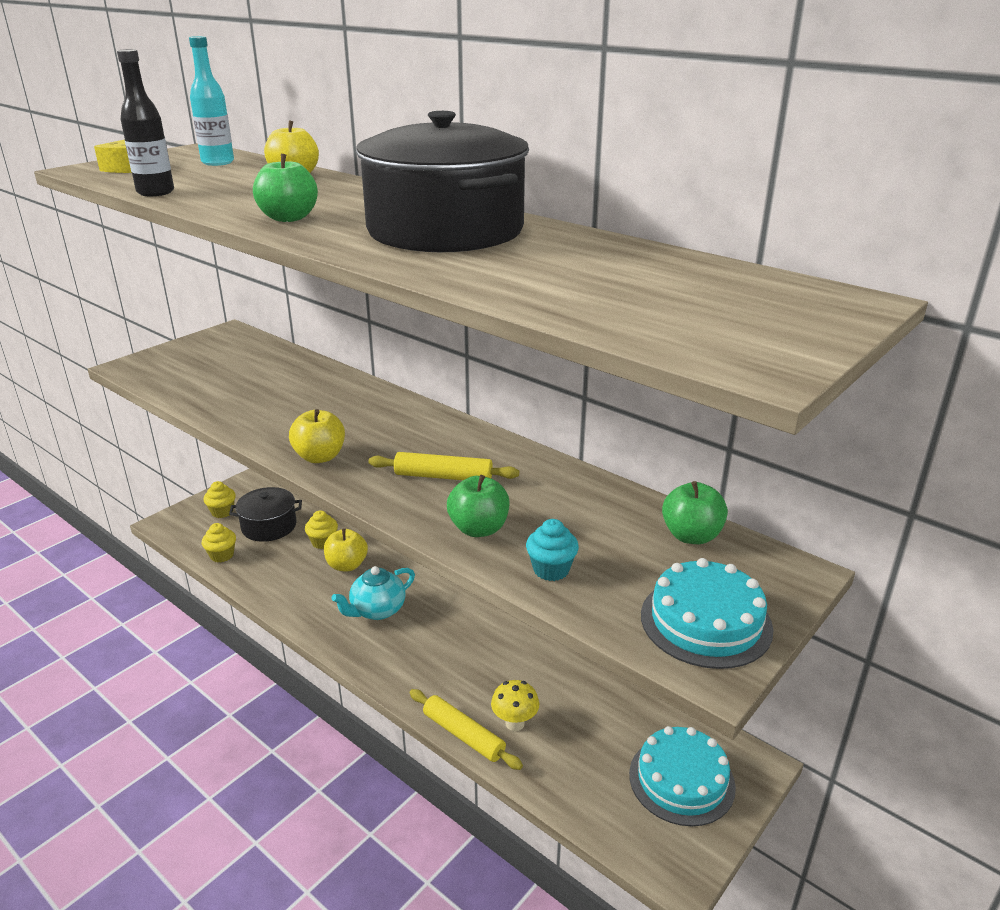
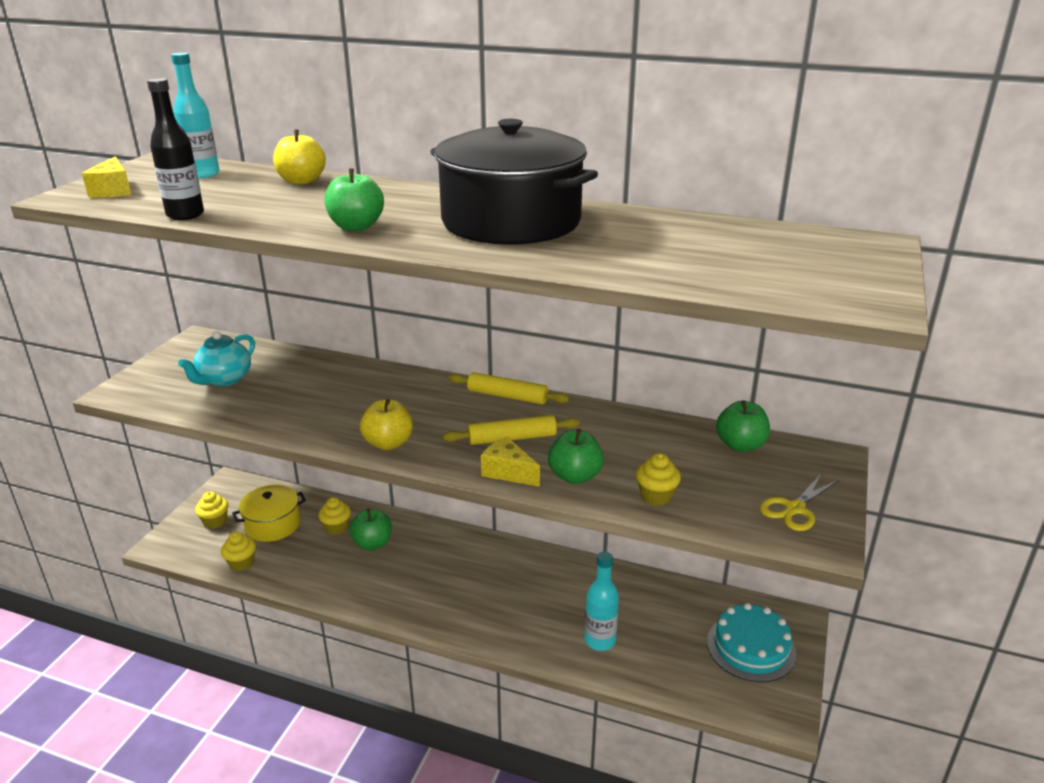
camera: 20 degrees left, 0 degrees up
(269, 526) = (273, 525): black pot -> yellow pot
(347, 565) = (372, 543): yellow apple -> green apple
(377, 610) = (425, 577): turquoise teapot -> turquoise teapot (224, 379)
(413, 509) = (508, 472): none -> yellow cheese
(463, 735) = (563, 663): yellow rolling pin -> yellow rolling pin (507, 396)
(515, 723) = (600, 641): yellow mushroom -> turquoise bottle
(551, 570) = (656, 496): turquoise cupcake -> yellow cupcake
(706, 621) = (794, 509): turquoise cake -> yellow scissors

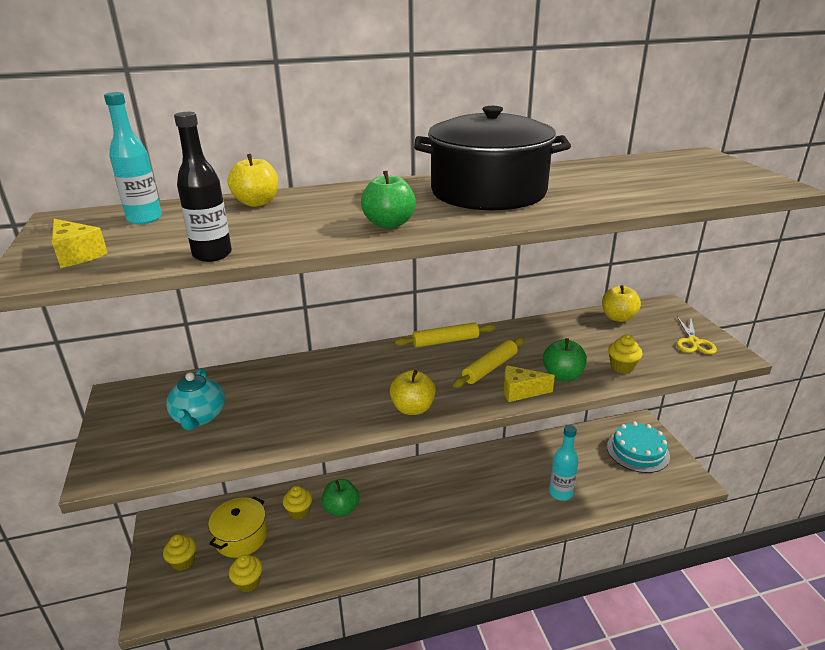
camera: 35 degrees left, 0 degrees up
(740, 445) = (618, 317): green apple -> yellow apple

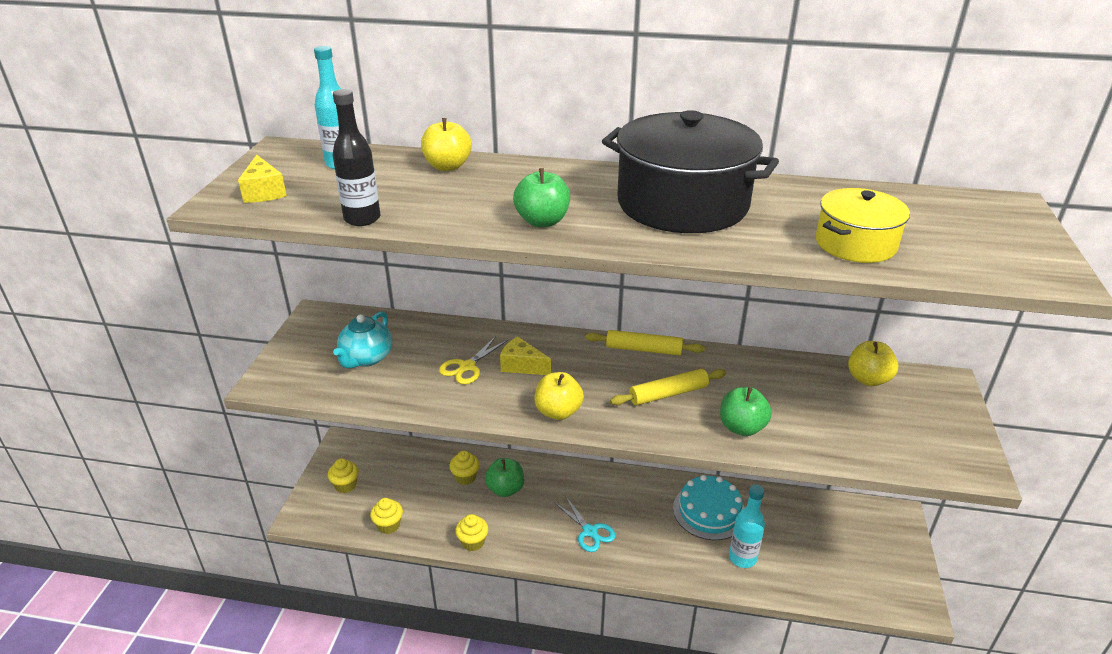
camera: 25 degrees right, 5 degrees up
(241, 537) = (403, 481): yellow pot -> yellow pot (855, 244)
(433, 517) = (589, 531): none -> turquoise scissors
(520, 391) = (681, 430): yellow cheese -> yellow cheese (522, 366)
(622, 367) = (820, 440): yellow cupcake -> yellow cupcake (473, 542)
(638, 451) = (870, 546): turquoise cake -> turquoise cake (709, 511)
(693, 342) = (939, 438): yellow scissors -> yellow scissors (467, 367)

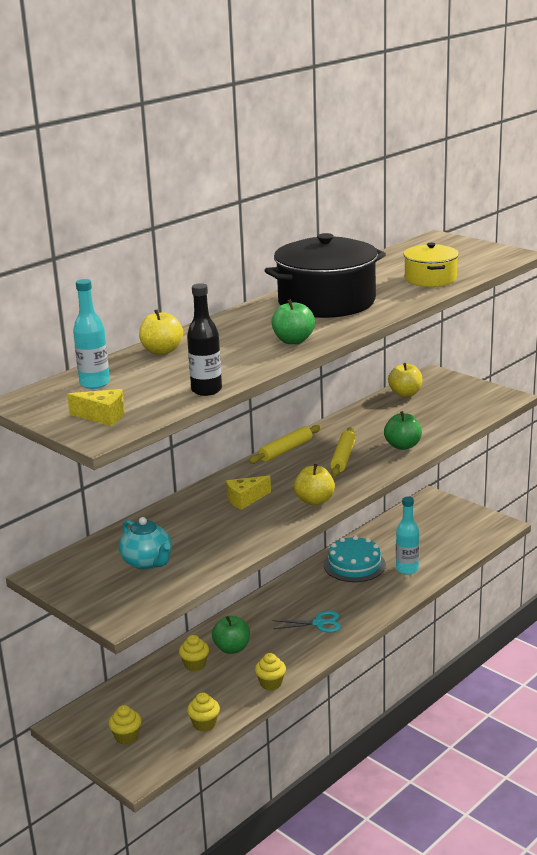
camera: 55 degrees left, 10 degrees down
(467, 367) = (217, 521): yellow scissors -> none

